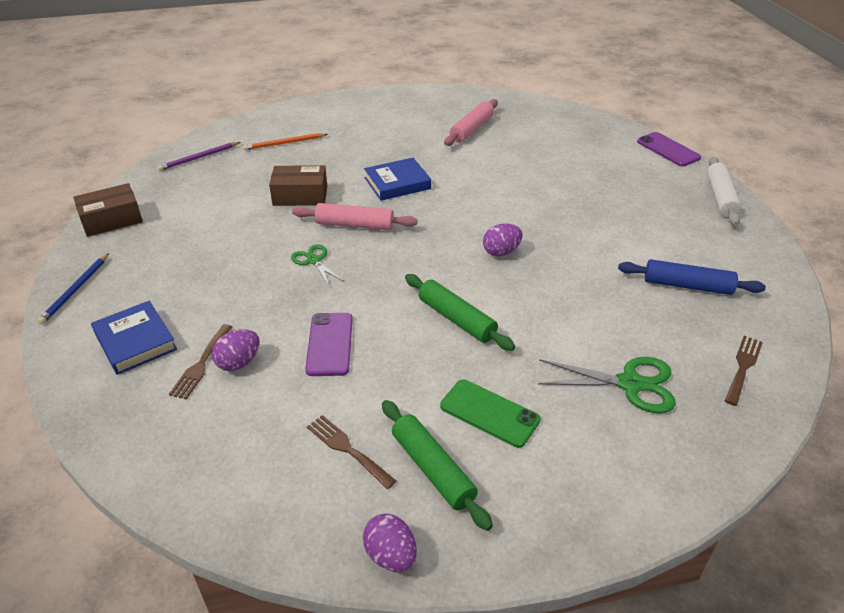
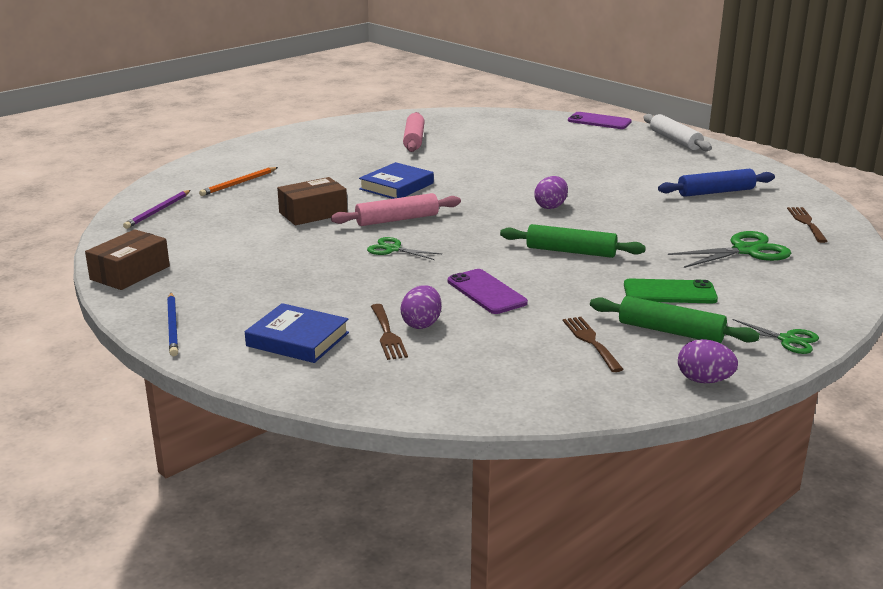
camera: 30 degrees left, 15 degrees down
(347, 449) = (591, 341): brown fork -> brown fork turned 60 degrees clockwise
(536, 538) = (788, 340): none -> green scissors

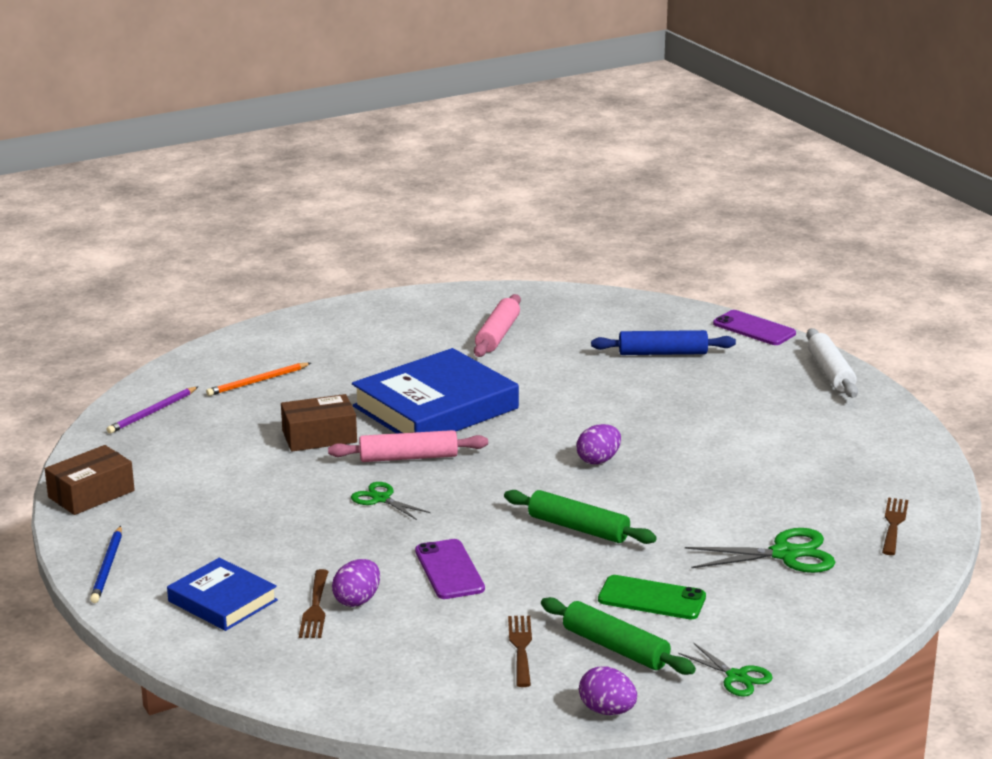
camera: 15 degrees right, 0 degrees up
(396, 186) = (435, 407): blue book -> blue book, size x1.81
(716, 192) = (818, 463): blue rolling pin -> blue rolling pin (663, 353)

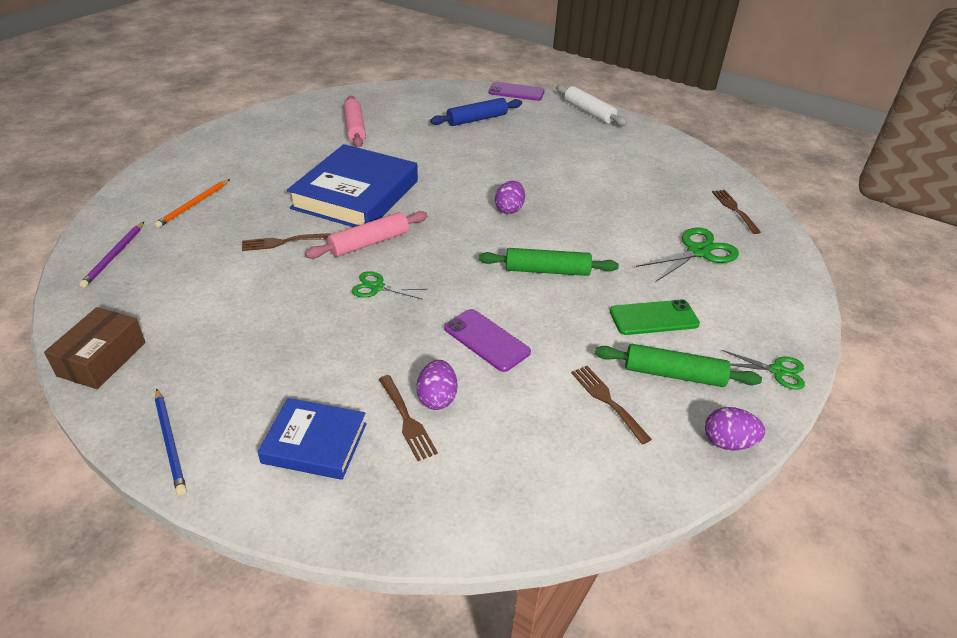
camera: 30 degrees left, 15 degrees up
(319, 436) = (282, 242): brown box -> brown fork

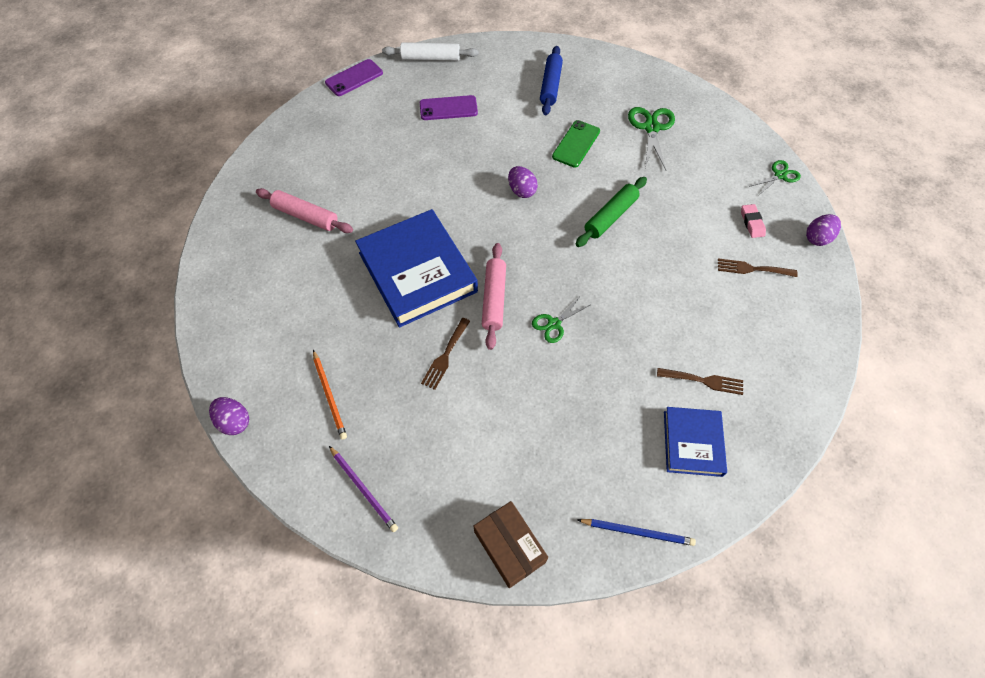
camera: 50 degrees left, 20 degrees up
(315, 443) = (692, 443): blue book -> blue book turned 45 degrees counterclockwise
(437, 398) = (694, 353): purple egg -> purple egg (235, 421)
(477, 119) = (374, 129): blue rolling pin -> blue rolling pin (550, 86)
(486, 340) = (658, 294): purple phone -> purple phone (448, 108)
(653, 318) = (697, 196): green phone -> green phone (576, 144)
(674, 374) = (752, 223): green rolling pin -> pink eraser
(734, 209) = (622, 77): brown fork -> none

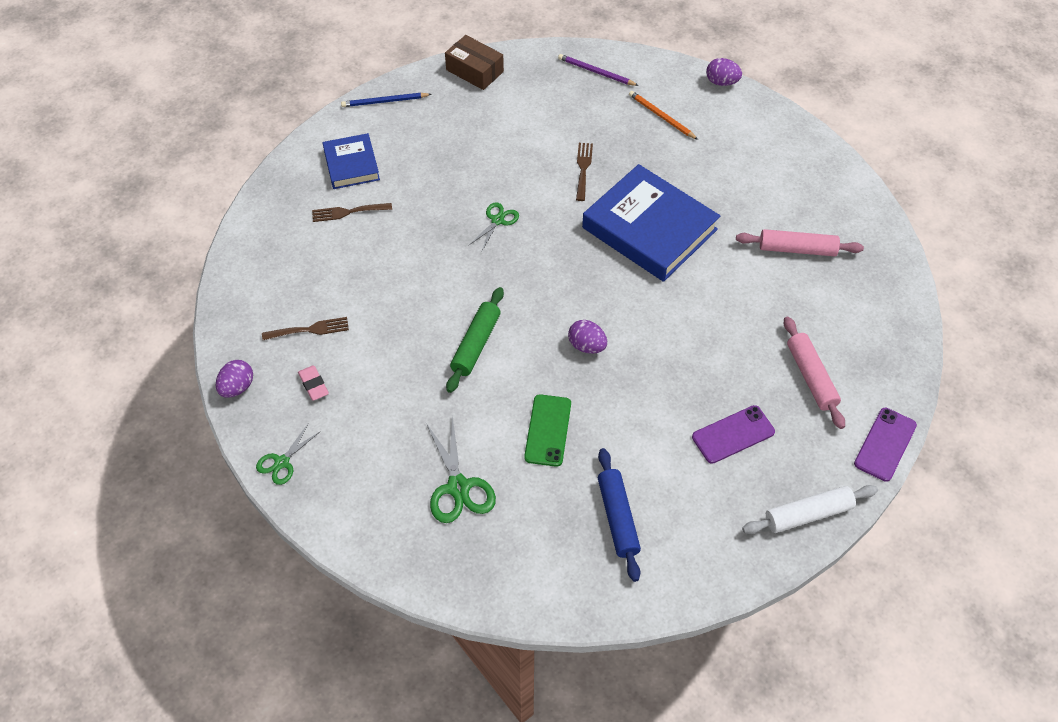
camera: 160 degrees right, 5 degrees down
(494, 299) = (563, 226): pink rolling pin -> pink rolling pin (811, 377)

